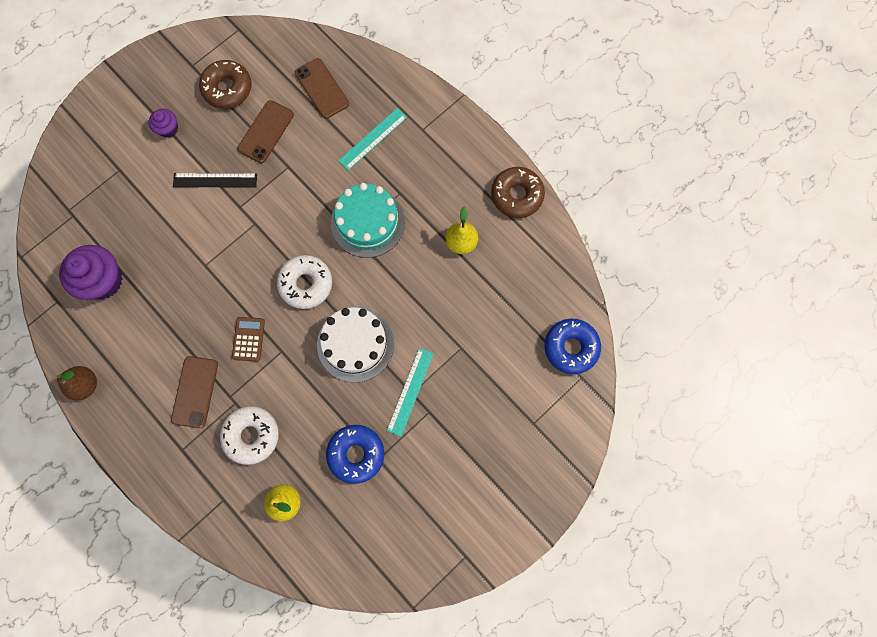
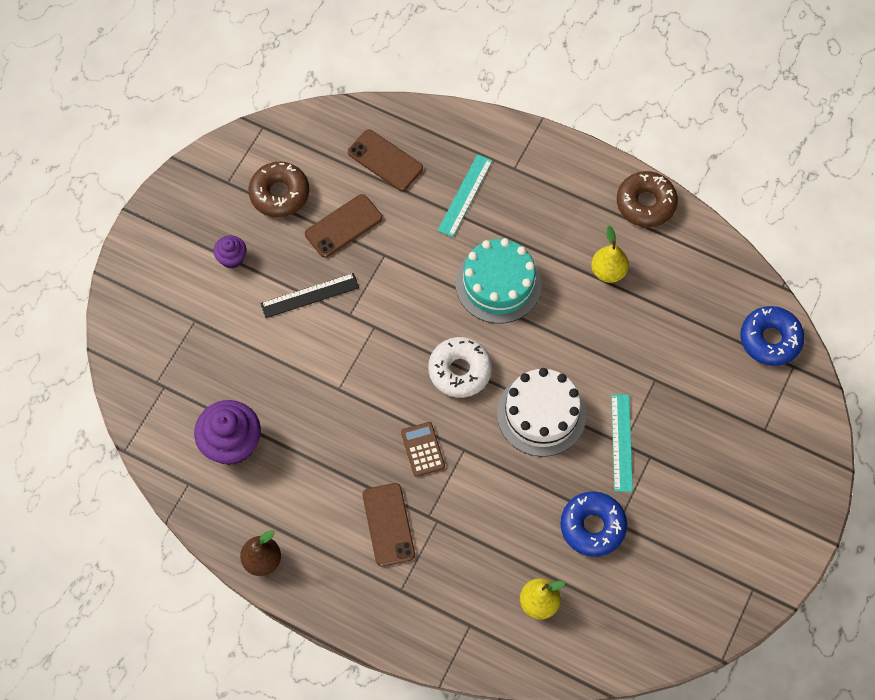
camera: 20 degrees left, 10 degrees down
(251, 435) = (471, 548): white donut -> none
(266, 132) = (343, 226): brown phone -> brown phone turned 45 degrees clockwise

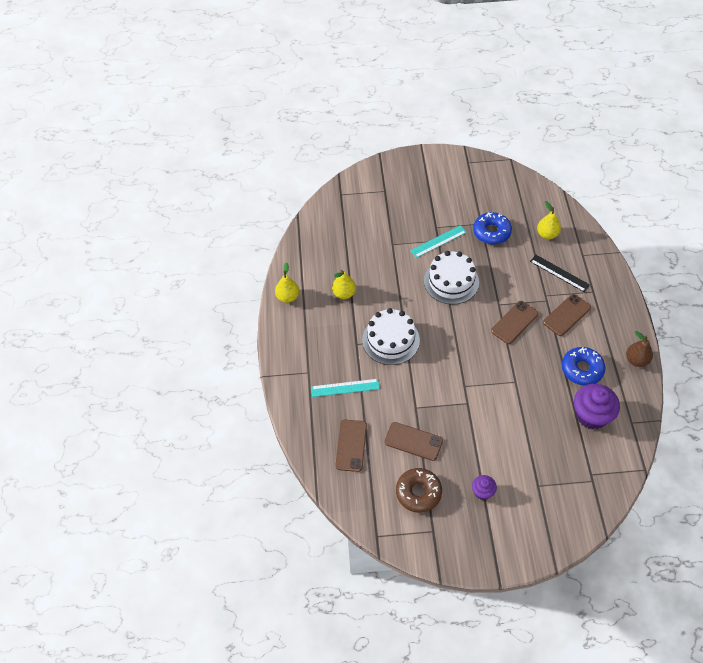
camera: 120 degrees left, 10 degrees down
(310, 295) = (472, 431): black ruler -> black ruler (559, 273)
(423, 449) = (514, 322): brown calculator -> brown phone
(460, 370) = (457, 330): white donut -> none
(498, 284) = (390, 340): turquoise cake -> white cake
(645, 203) = (288, 297): brown donut -> yellow pear
(770, 339) = (333, 209): blue donut -> blue donut (582, 369)

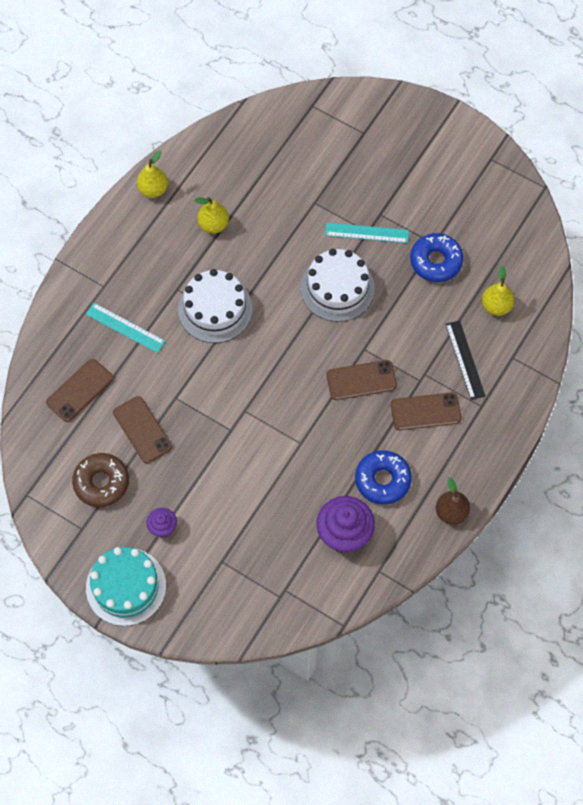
camera: 35 degrees right, 10 degrees up
(495, 547) = (126, 586): none -> turquoise cake

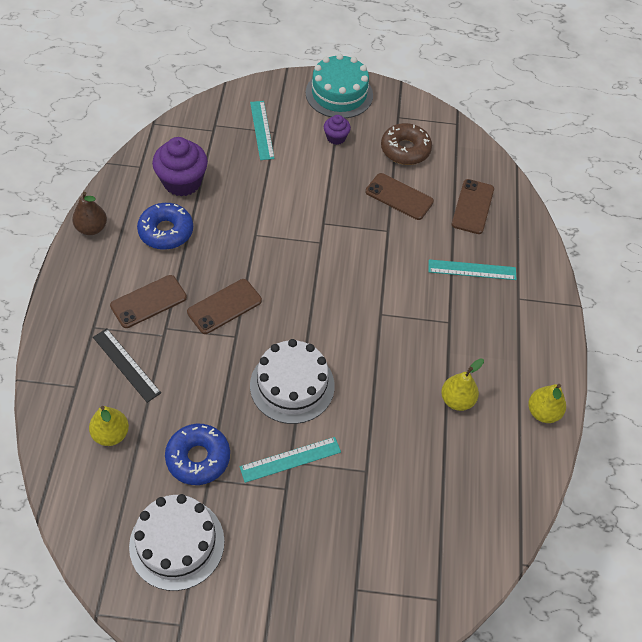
camera: 150 degrees right, 10 degrees down
(215, 309) = (401, 317): white cake -> white cake (177, 543)
(234, 569) = (262, 130): none -> turquoise ruler

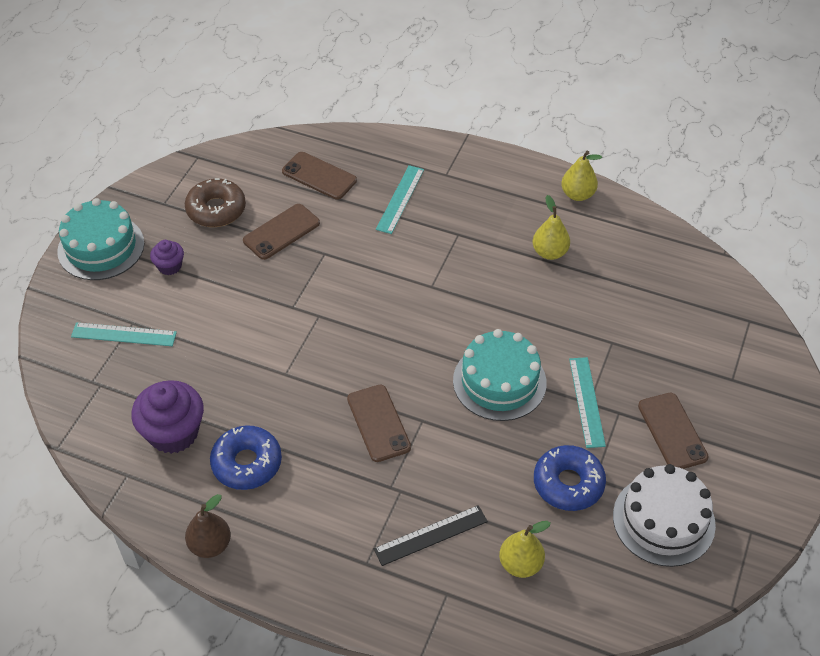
camera: 70 degrees left, 5 degrees down
(148, 301) = (347, 498): brown phone -> brown phone (672, 431)
(292, 385) = (499, 381): white cake -> turquoise cake

